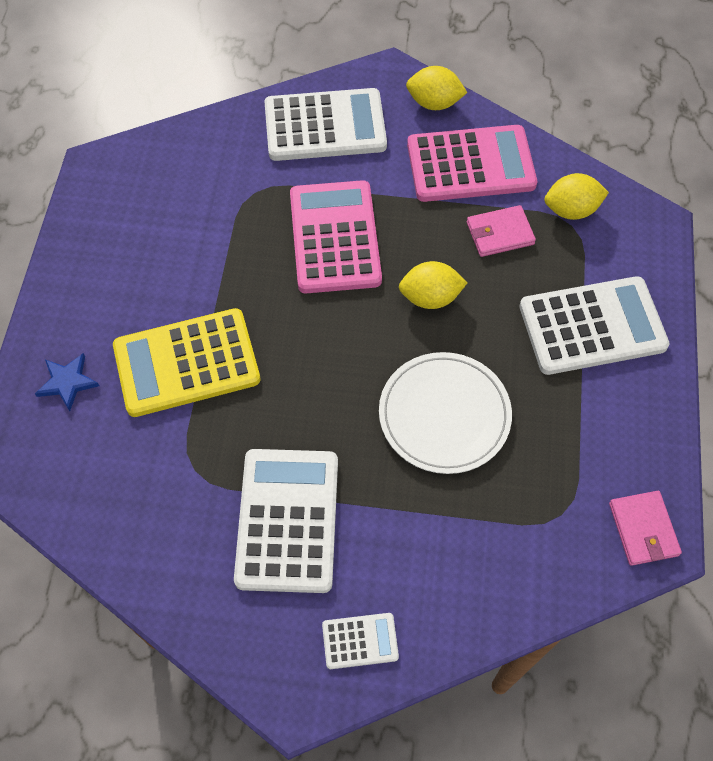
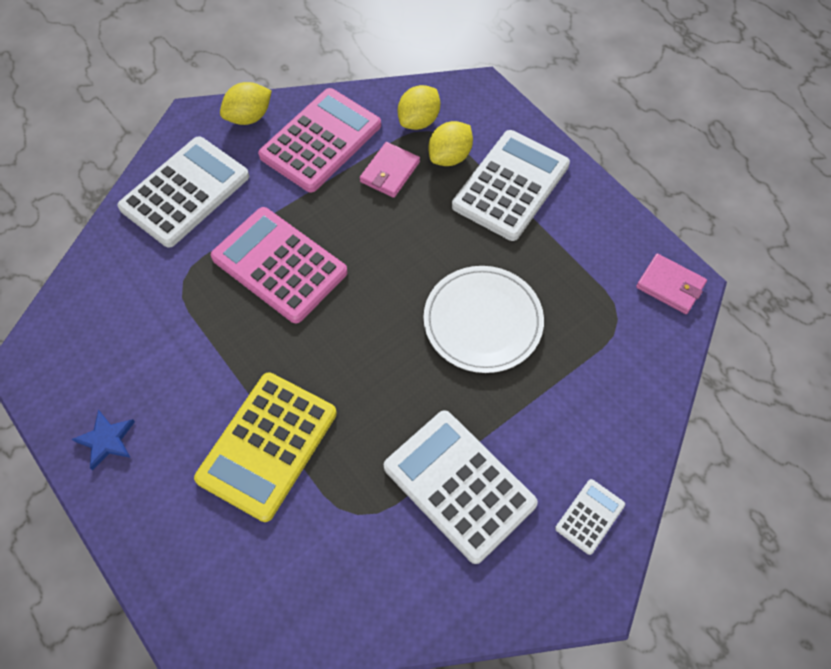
camera: 45 degrees left, 0 degrees up
(67, 382) = (188, 543): blue star -> blue star (106, 440)
(430, 297) = (390, 252): yellow lemon -> yellow lemon (450, 157)

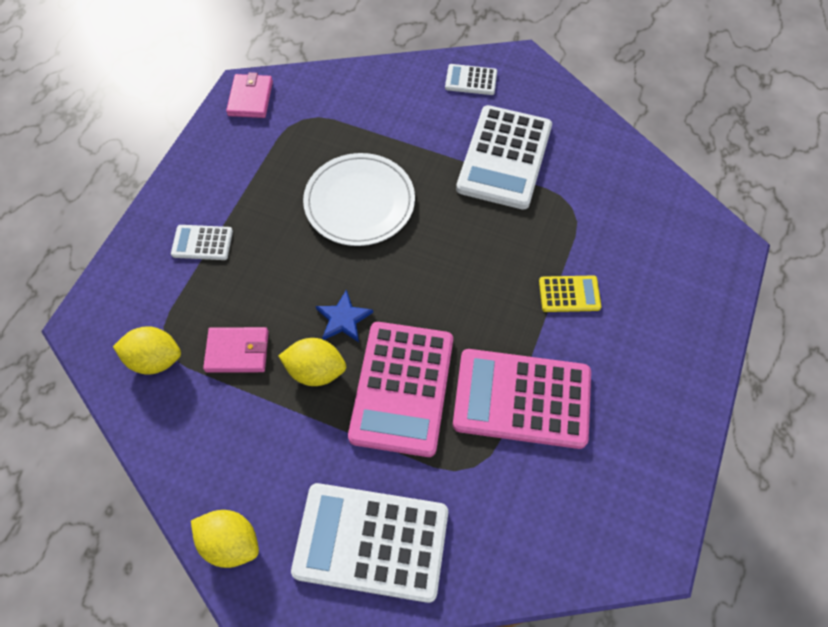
camera: 120 degrees left, 0 degrees up
(106, 440) = (659, 420): blue star -> blue star (343, 319)
(267, 445) = (569, 294): yellow calculator -> yellow calculator, size x0.47
(321, 141) = (228, 441): pink calculator -> pink calculator (522, 398)
(450, 157) = (191, 308): yellow lemon -> yellow lemon (316, 371)
(511, 186) = (202, 243): white calculator -> white calculator, size x0.47

